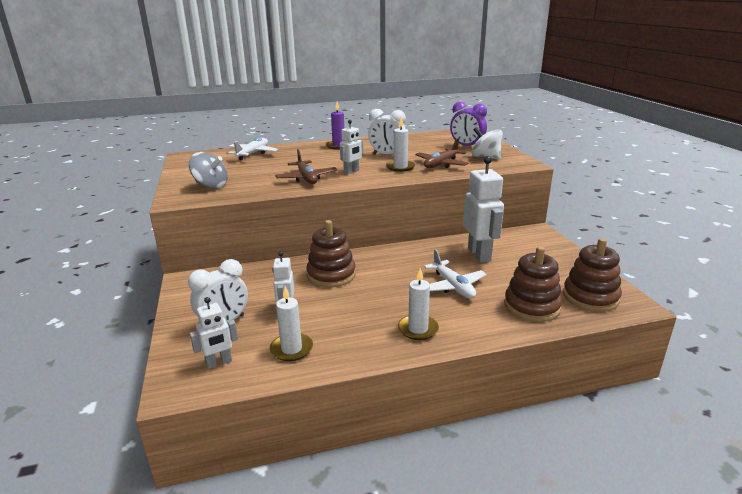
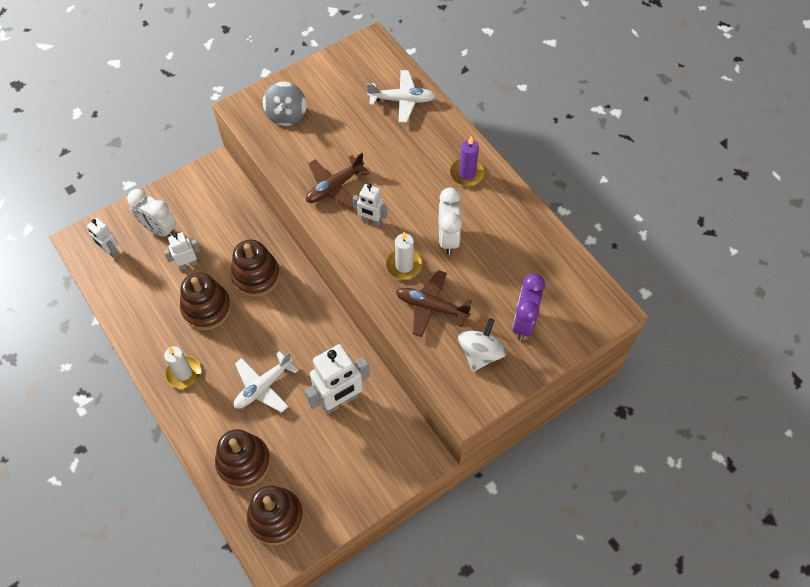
camera: 70 degrees right, 35 degrees up
(291, 349) = (136, 291): white candle -> none
(348, 306) = (206, 308): none -> brown stacking toy

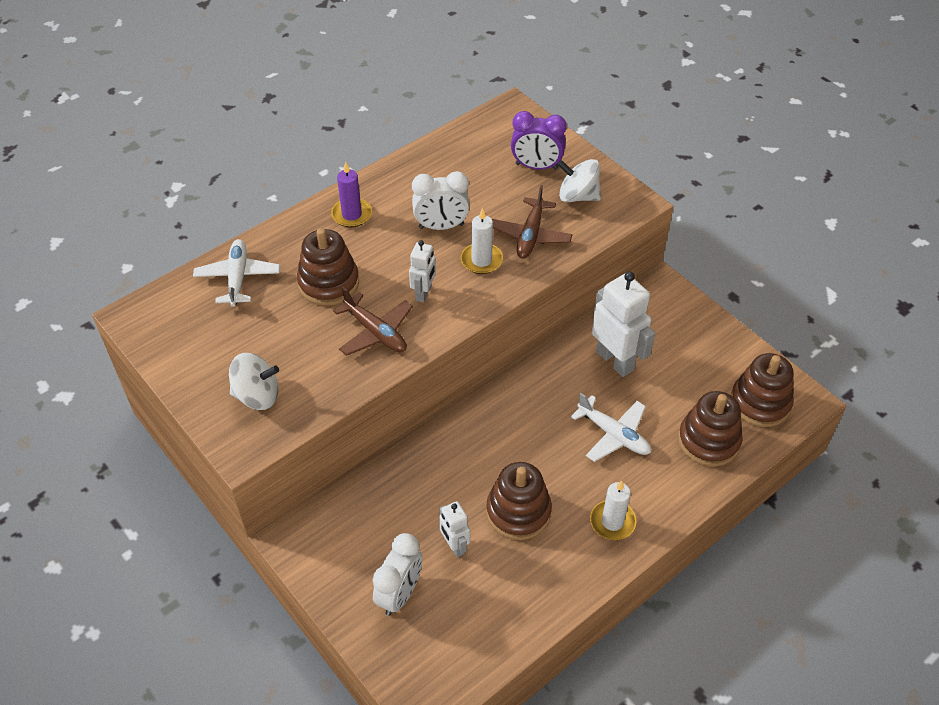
camera: 95 degrees left, 10 degrees down
(111, 251) = (441, 652): white robot -> none
(256, 276) = (464, 463): brown stacking toy -> brown stacking toy (328, 283)
(286, 115) = (257, 395): grey spinning top -> white spinning top

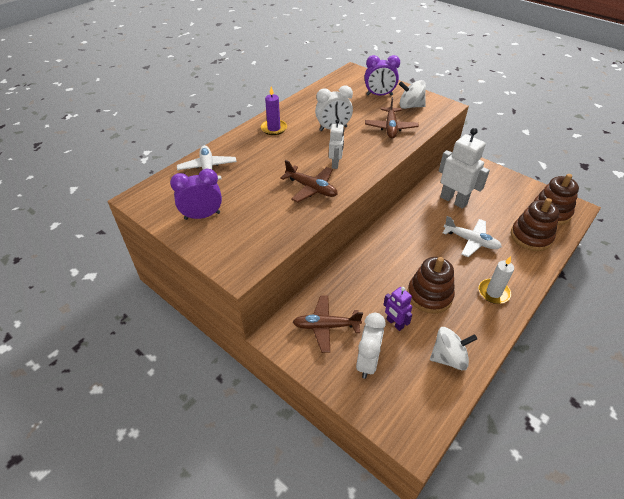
camera: 10 degrees left, 5 degrees down
(214, 357) = (202, 216): none -> purple clock
(257, 395) = (240, 235): white spinning top -> white spinning top (448, 358)
(328, 283) = (270, 165): brown stacking toy -> none
(359, 535) = (326, 326): none -> brown plane
(454, 546) = (394, 323): white robot -> purple robot
(481, 260) = (365, 143): white candle -> none

